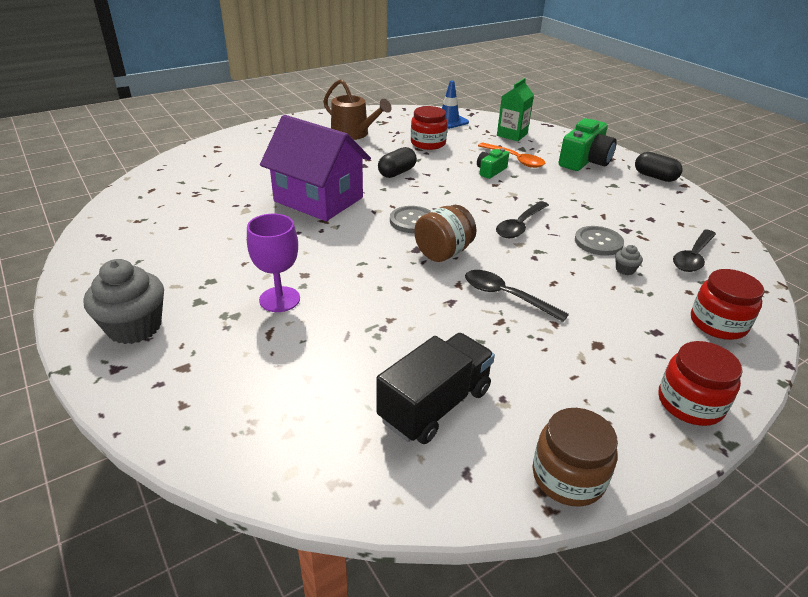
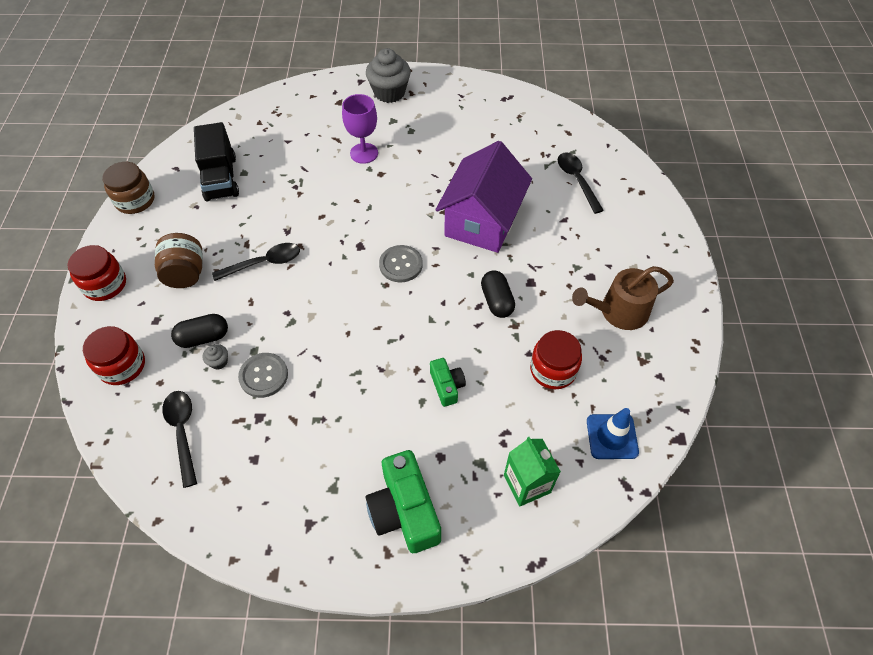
camera: 125 degrees right, 20 degrees up
(318, 199) = (482, 221): purple house -> purple house turned 45 degrees counterclockwise
(443, 253) = (341, 259): brown jar -> brown jar (185, 274)
(515, 159) = (457, 431): orange spoon -> none
(520, 225) = (334, 336): black spoon -> black spoon (577, 181)
(655, 177) = (313, 558): black capsule -> black capsule (203, 337)

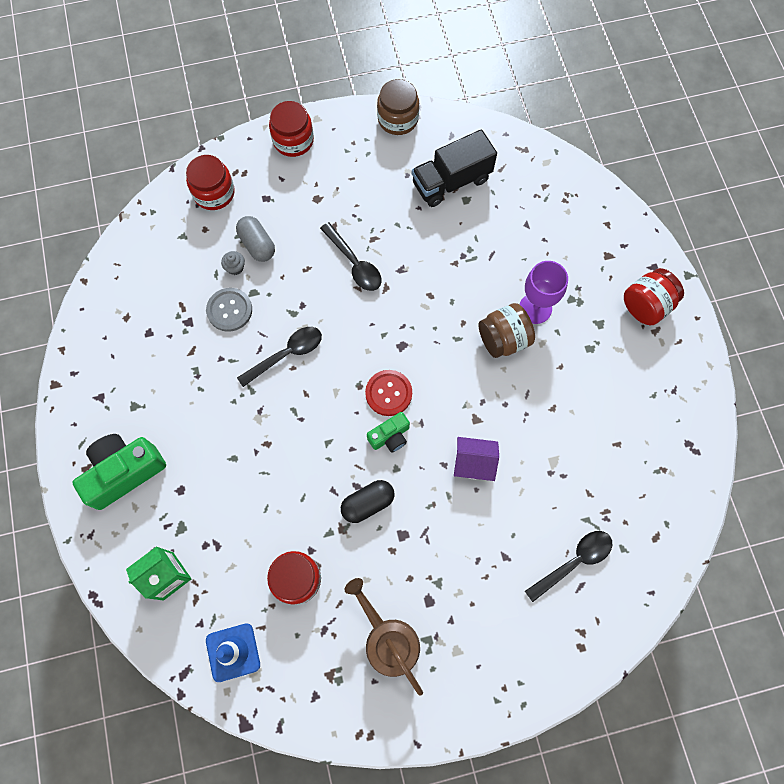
camera: 75 degrees right, 15 degrees up
(183, 432) = (162, 267): black spoon -> black spoon (286, 354)
(185, 274) = (323, 200): brown jar -> brown jar (503, 339)
(203, 337) = (257, 245): black capsule -> grey capsule
(389, 92) = (646, 305): grey cupcake -> red jar
(401, 265) = (388, 393): grey button -> red button
(447, 386) = (255, 477): green camera -> green camera (390, 436)
(482, 221) = (473, 463): purple house -> purple house, size x0.47

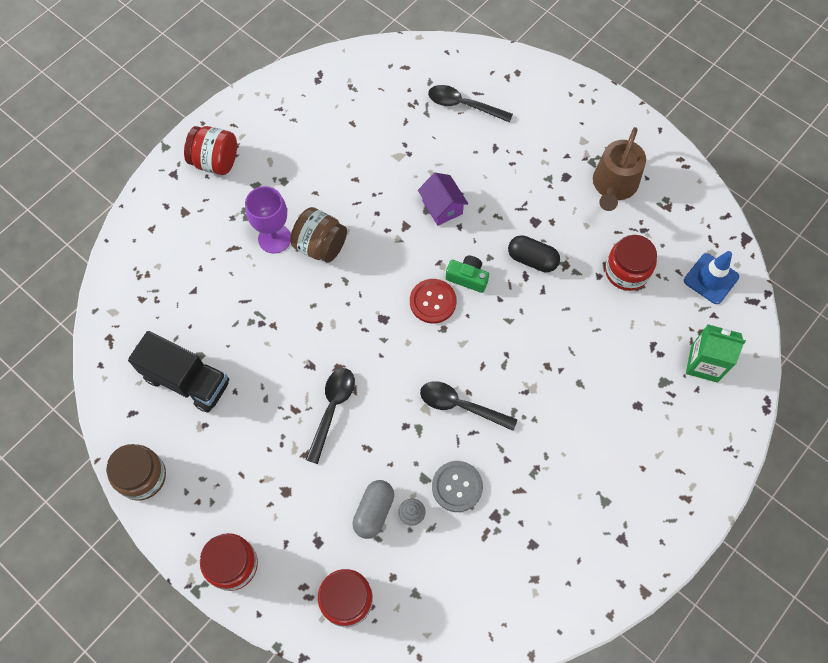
camera: 125 degrees left, 5 degrees down
(124, 472) = (662, 463): green camera -> none

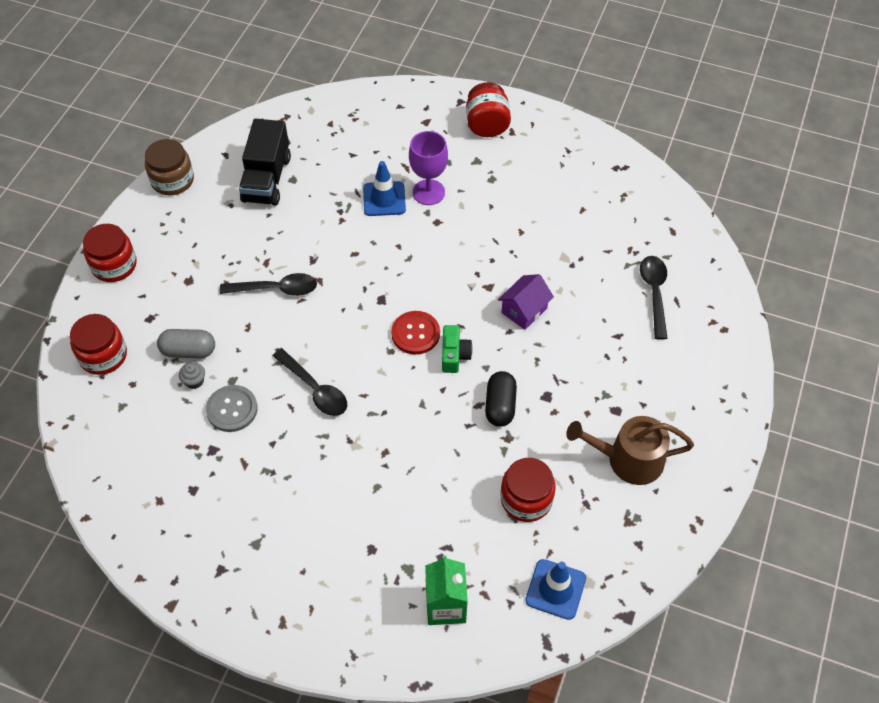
camera: 70 degrees right, 10 degrees down
(264, 279) = (384, 199): none -> blue traffic cone
(320, 246) = (436, 228): brown jar -> none
(461, 406) = (314, 389): black spoon -> black spoon turned 135 degrees clockwise

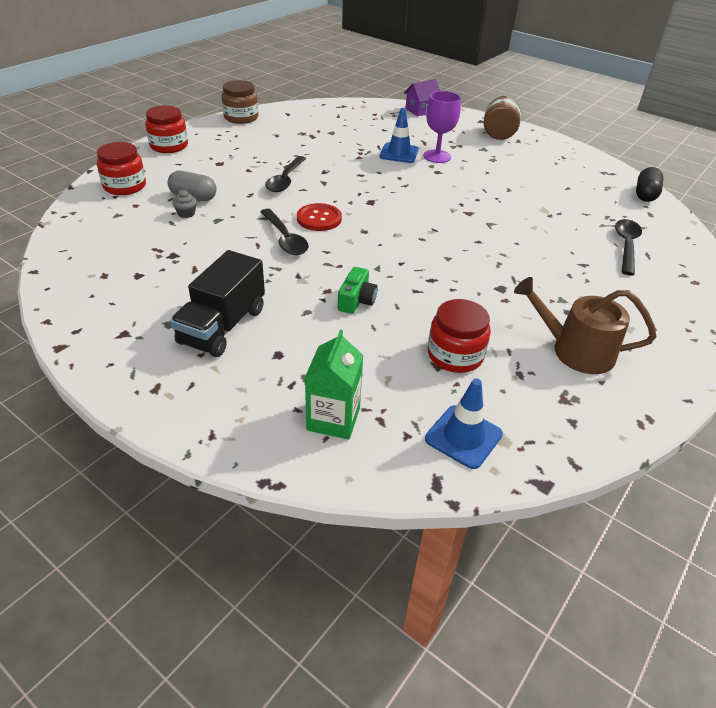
camera: 15 degrees right, 15 degrees down
(232, 409) = (206, 235): grey button -> none
(267, 179) = (311, 129): black truck -> black truck (222, 326)
(275, 289) = (285, 180): black spoon -> black spoon turned 90 degrees clockwise
(415, 333) = (391, 225): red button -> red button (319, 219)
(454, 355) = (421, 244): green camera -> green camera (356, 300)
(487, 125) = (498, 134): red jar -> brown jar
(500, 406) = (452, 284): black capsule -> black capsule (645, 195)
(524, 310) = (496, 232): purple house -> purple house (421, 110)

